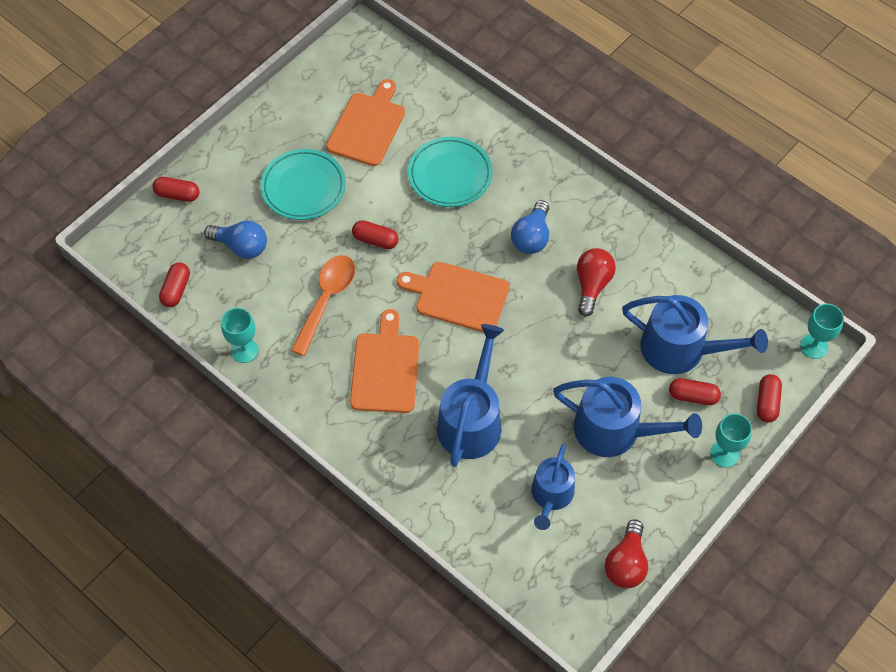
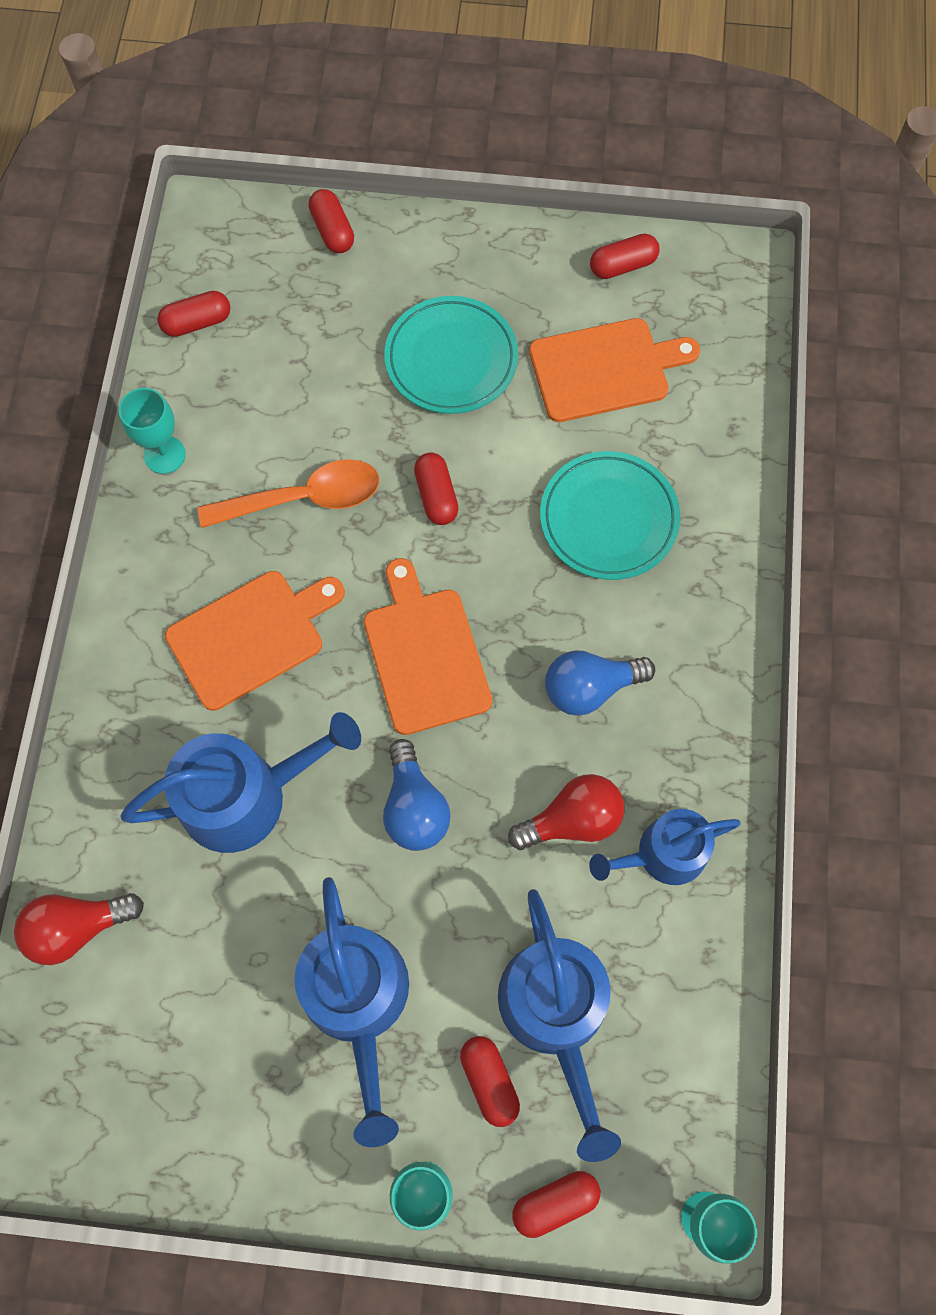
camera: 55 degrees right, 10 degrees up
(241, 247) = (310, 350): blue light bulb -> blue light bulb (414, 807)
(316, 83) = (622, 265): none -> red capsule
(551, 495) = (199, 976): blue watering can -> blue watering can (663, 854)
(626, 563) = (157, 1149): red light bulb -> red light bulb (77, 927)

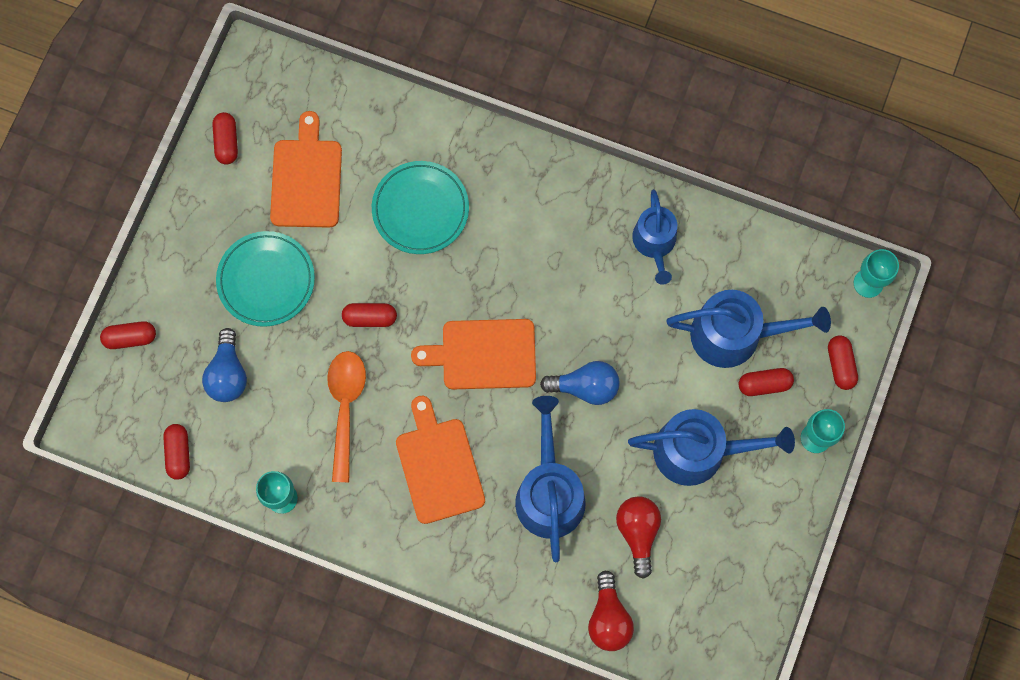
camera: 75 degrees left, 5 degrees up
(572, 820) = (619, 291): red light bulb -> red light bulb (638, 532)
(590, 688) = (535, 256): blue light bulb -> blue light bulb (228, 374)

